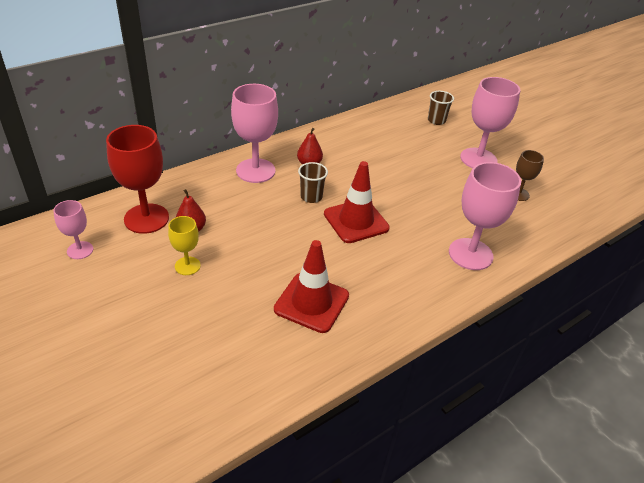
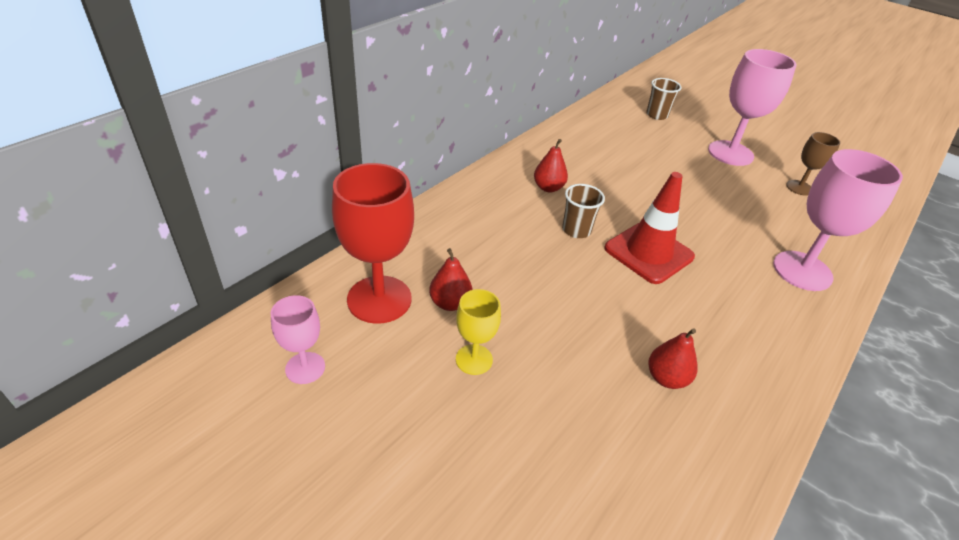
camera: 15 degrees left, 0 degrees up
(255, 171) = (488, 207): pink goblet -> none
(311, 302) = (666, 378): red traffic cone -> red pear

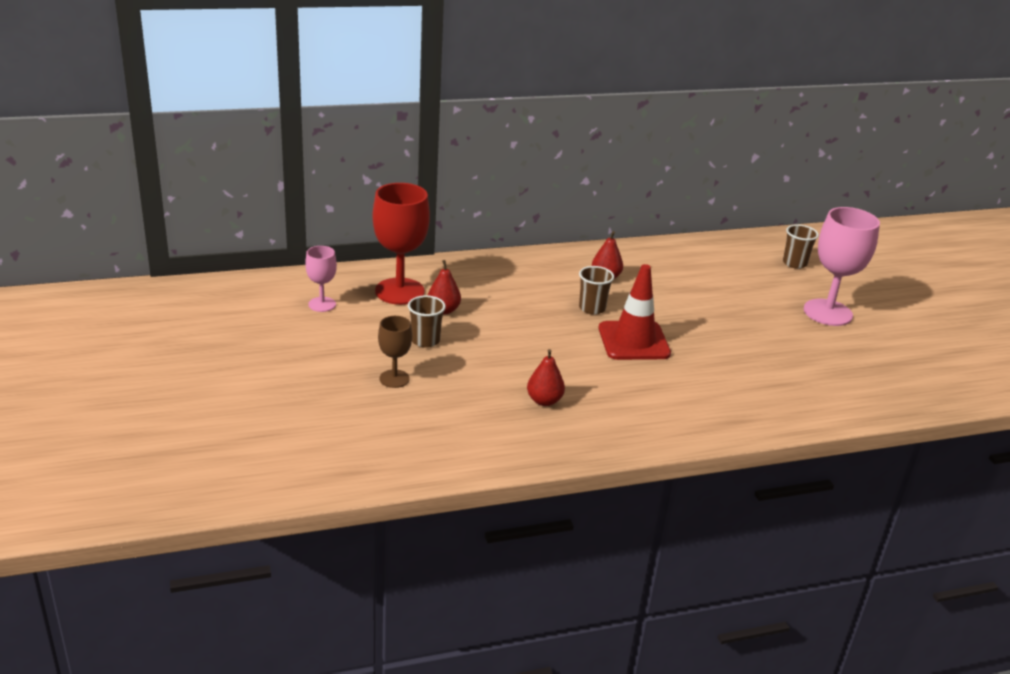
camera: 35 degrees right, 10 degrees down
(474, 359) = (425, 340): yellow goblet -> brown cup
(799, 188) = (860, 357): brown goblet -> brown goblet (394, 379)
(802, 271) = (758, 400): pink goblet -> none

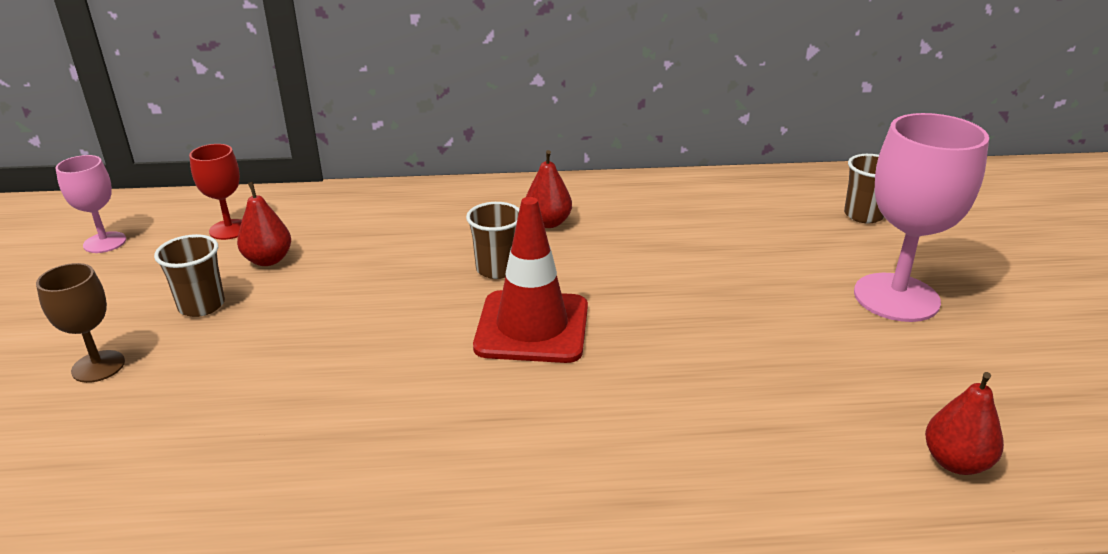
camera: 15 degrees right, 0 degrees up
(399, 291) = (229, 229): red goblet -> red goblet, size x0.54
(544, 401) = (308, 427): red pear -> red pear (955, 462)

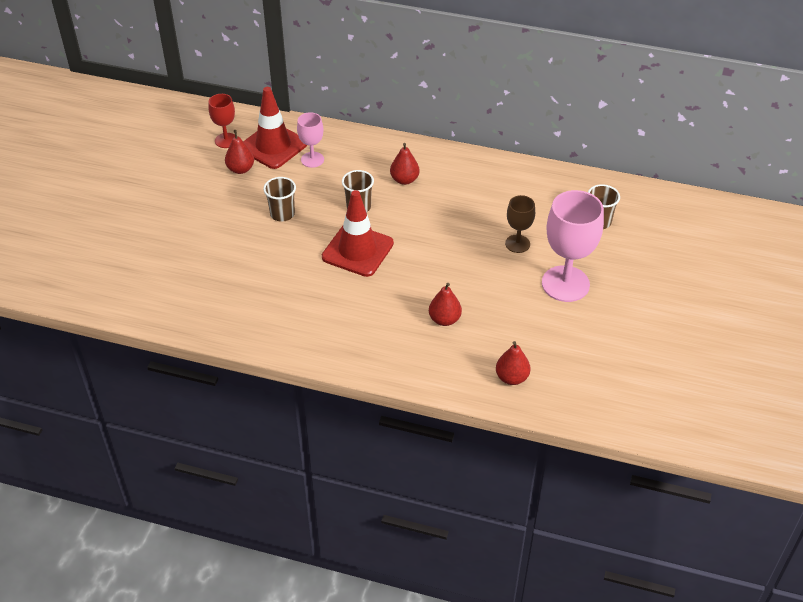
camera: 20 degrees right, 15 degrees up
(98, 366) = (145, 218): brown goblet -> brown goblet (517, 244)
(105, 242) = (159, 134): pink goblet -> pink goblet (312, 159)
(201, 305) = (199, 193): brown cup -> brown cup (282, 214)
(314, 222) = (273, 146): none -> red traffic cone
(757, 396) = (444, 319): none -> red pear

